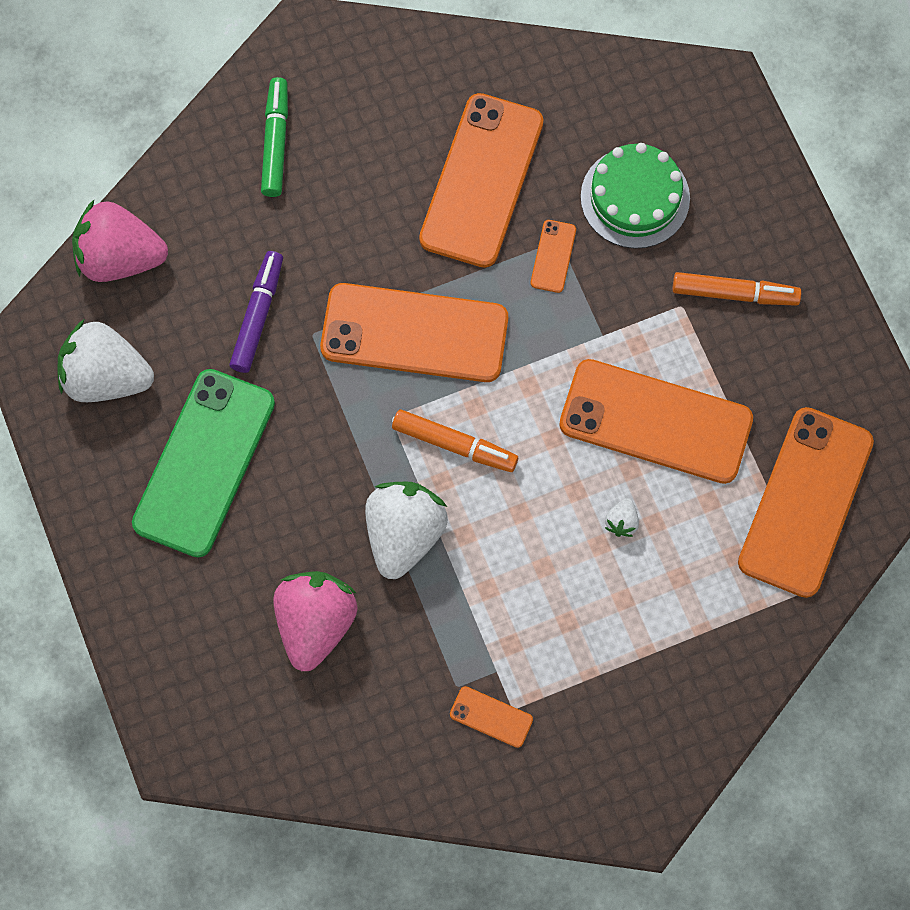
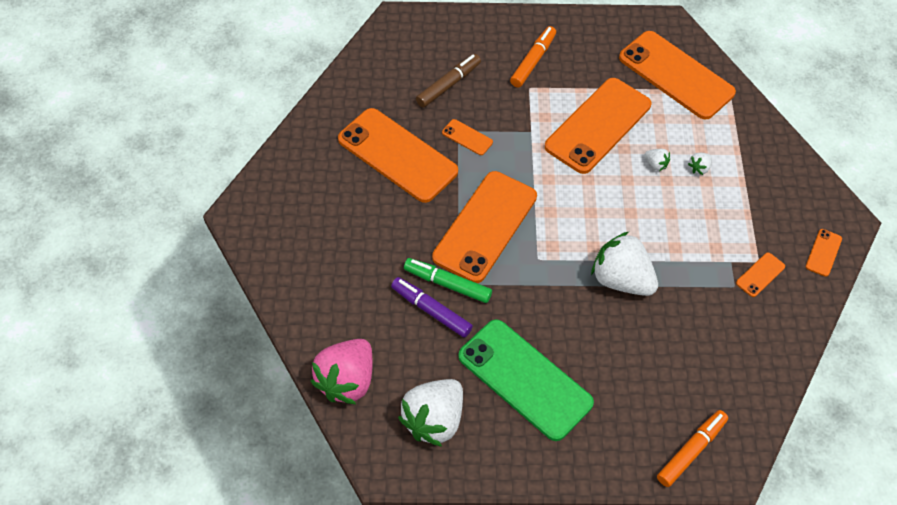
camera: 70 degrees left, 15 degrees down
(275, 142) = (309, 257): green marker -> green marker (447, 284)
(315, 623) = (665, 351): pink strawberry -> none
(454, 444) = (571, 231): orange marker -> orange marker (691, 451)
(567, 796) = (823, 253): none -> orange phone
(635, 197) = (448, 85): green cake -> brown marker
(642, 584) = (699, 168): none -> white strawberry

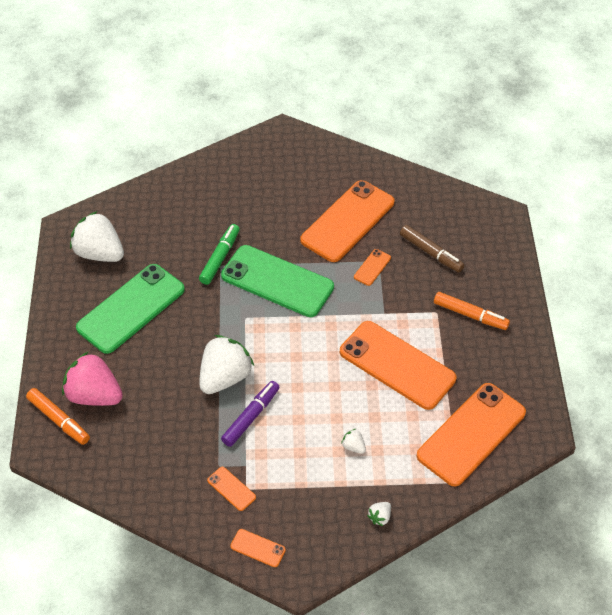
camera: 90 degrees right, 5 degrees down
(346, 381) = (135, 202): pink strawberry -> pink strawberry (94, 395)
(431, 310) = (195, 248): purple marker -> purple marker (251, 417)
(485, 226) = (277, 281): orange phone -> green phone
(656, 164) = (355, 410): white strawberry -> white strawberry (380, 517)

